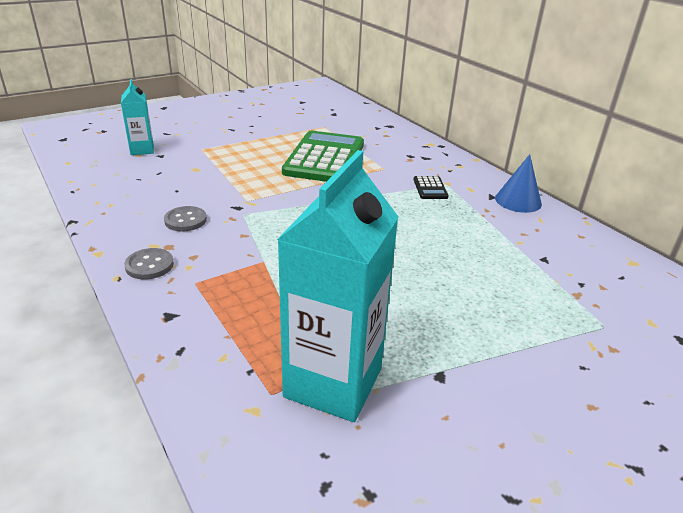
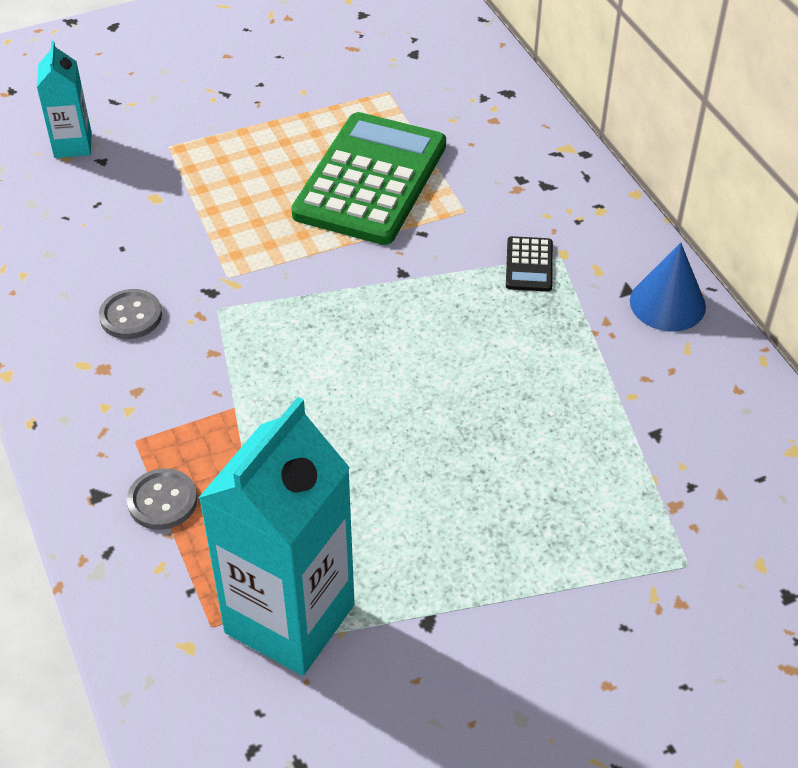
camera: 10 degrees right, 15 degrees up
(149, 265) = (75, 403): grey button -> grey button (162, 501)

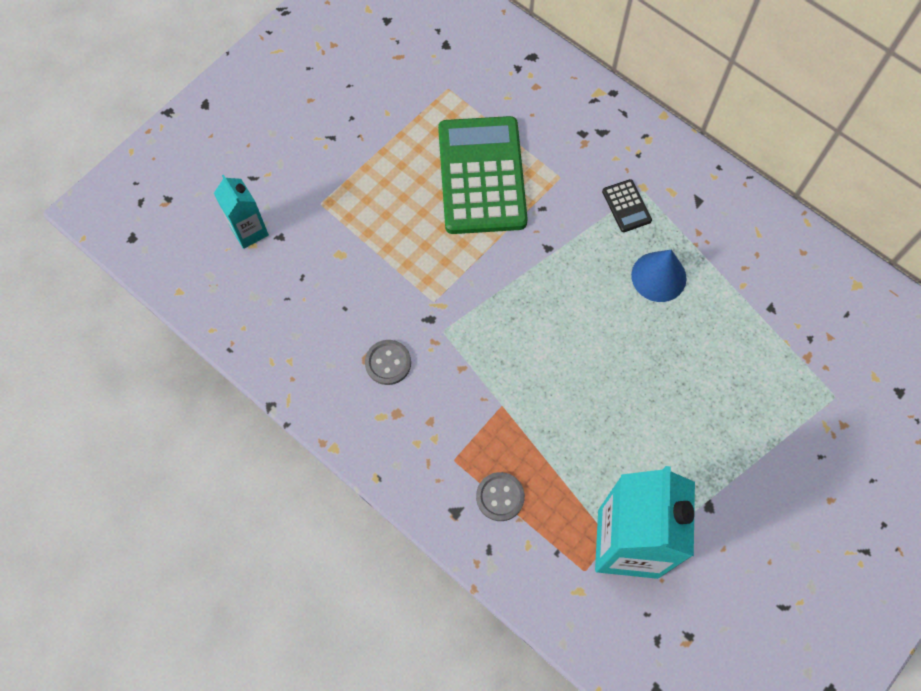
camera: 25 degrees left, 20 degrees up
(667, 303) = (729, 201): blue cone -> blue cone (658, 276)

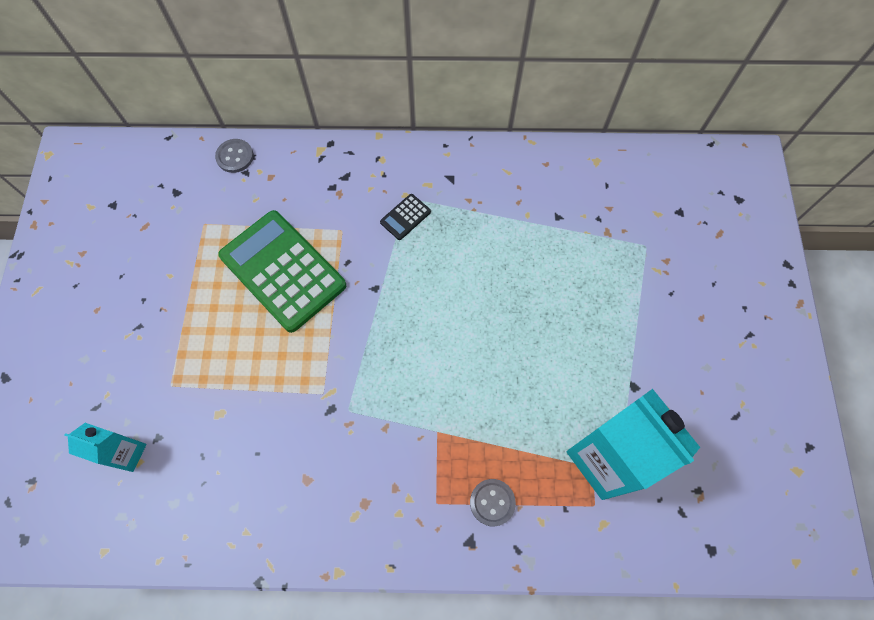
camera: 40 degrees left, 0 degrees up
(388, 363) = (326, 469): grey button -> grey button (235, 157)
(626, 206) = (405, 217): black calculator -> black calculator turned 105 degrees clockwise
(658, 276) = (468, 250): blue cone -> none

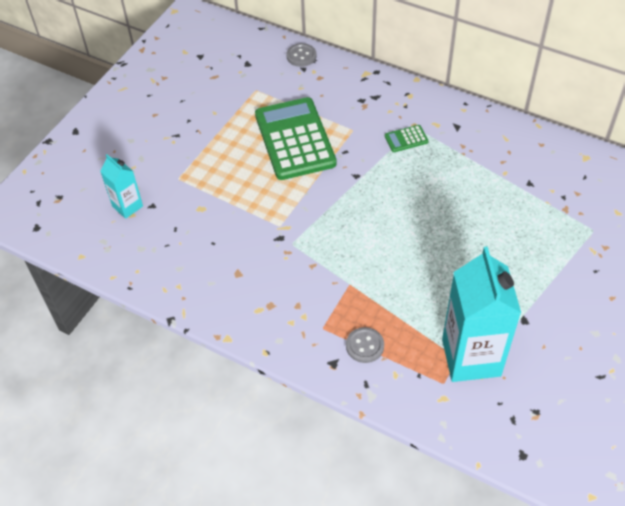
camera: 30 degrees right, 15 degrees down
(405, 217) = (406, 139): black calculator -> green calculator

